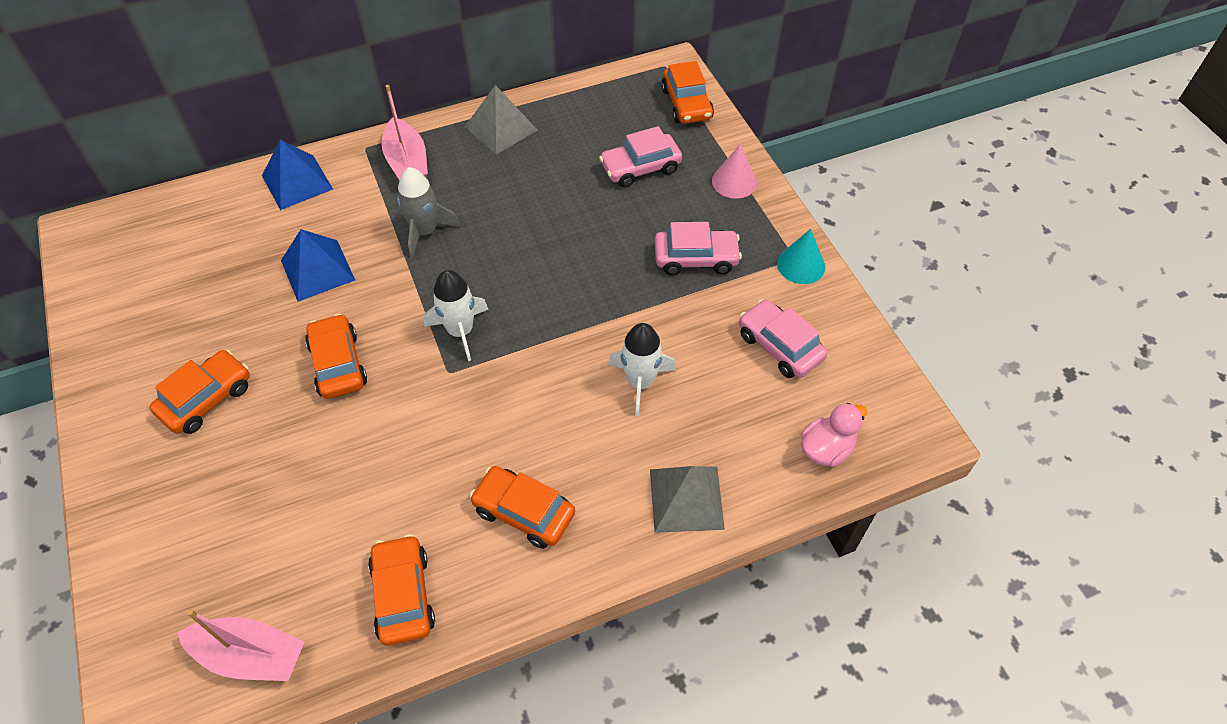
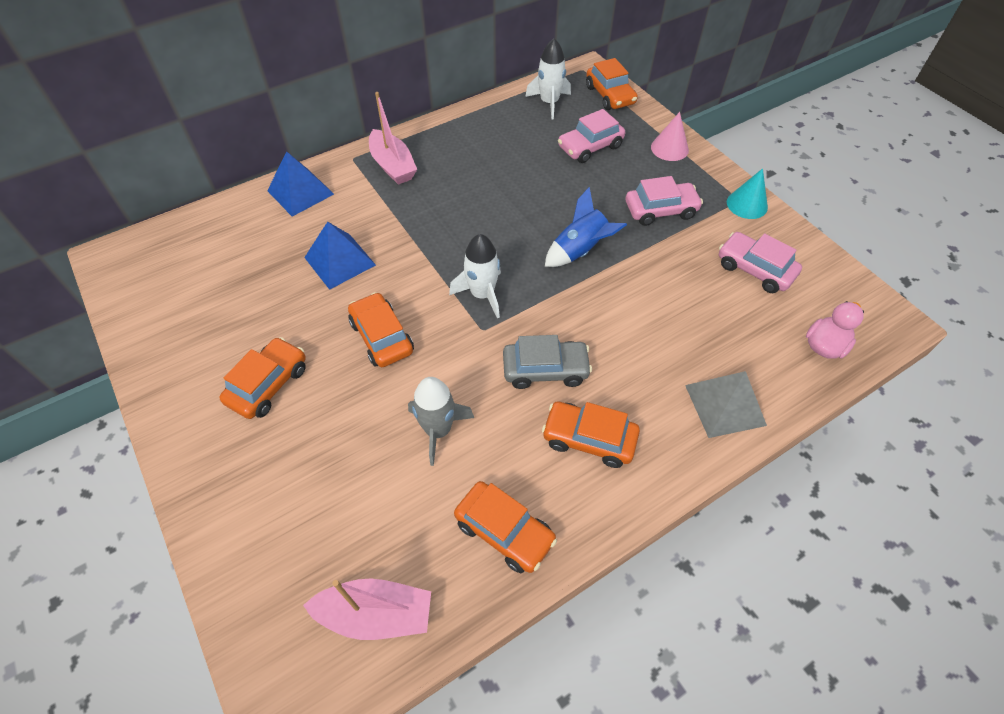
camera: 10 degrees left, 0 degrees up
(403, 595) = (504, 531): orange car -> orange car turned 150 degrees clockwise
(425, 231) = (425, 218): grey rocket -> grey rocket (438, 430)
(501, 128) = (464, 130): grey pyramid -> none
(502, 428) = (545, 370): none -> grey car
(586, 295) = (580, 251): none -> blue rocket
(640, 382) = (650, 314): white rocket -> white rocket (549, 103)

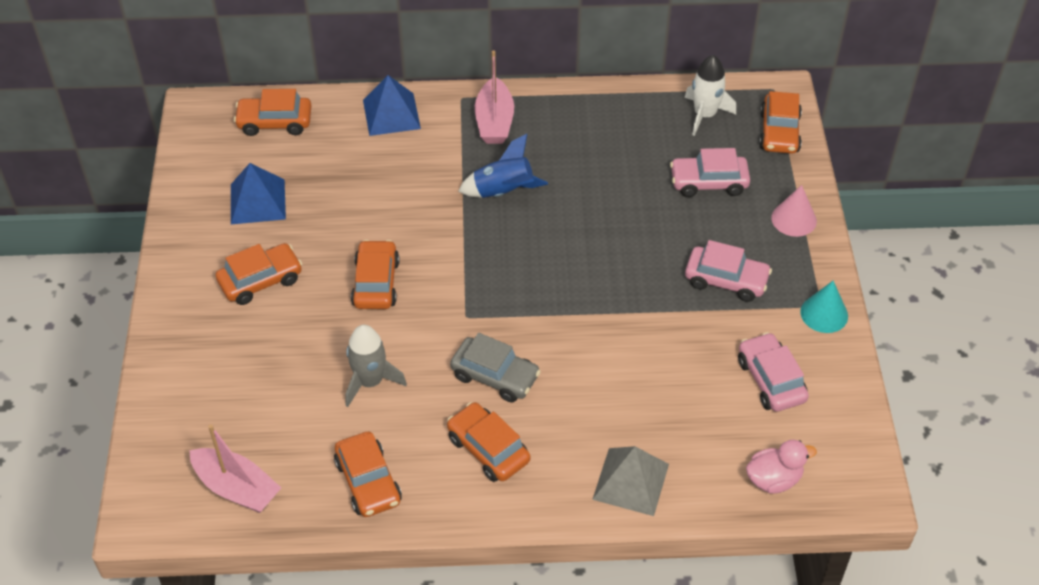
camera: 30 degrees right, 5 degrees down
(195, 239) = (275, 122): none -> orange car
(340, 261) = (384, 198): blue pyramid -> blue pyramid (257, 201)
(482, 294) = (488, 285): white rocket -> none
(580, 251) = (611, 285): blue rocket -> blue rocket (503, 192)

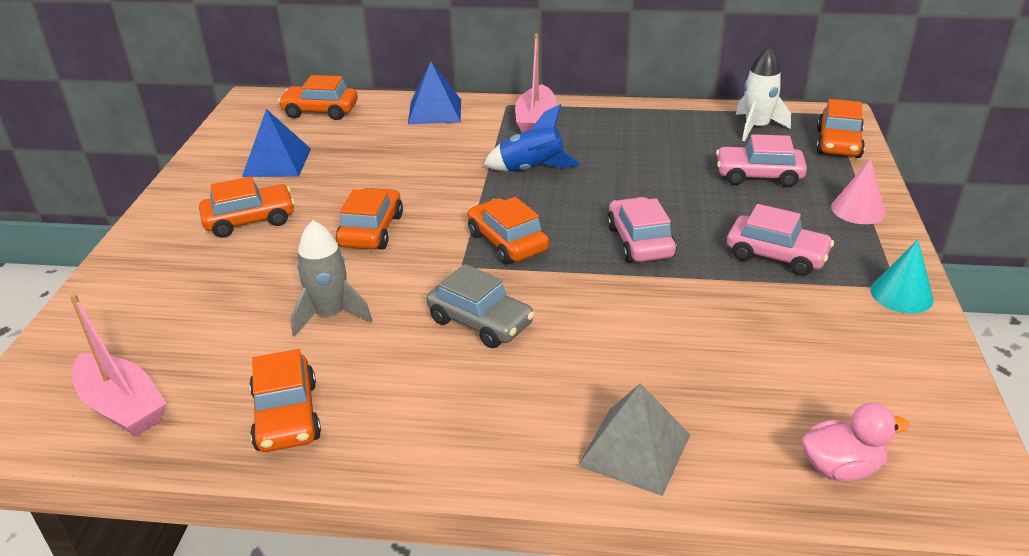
camera: 10 degrees right, 15 degrees down
(488, 449) = (451, 395): orange car -> orange car (507, 242)
(771, 380) = (834, 354): pink car -> pink car (640, 242)

